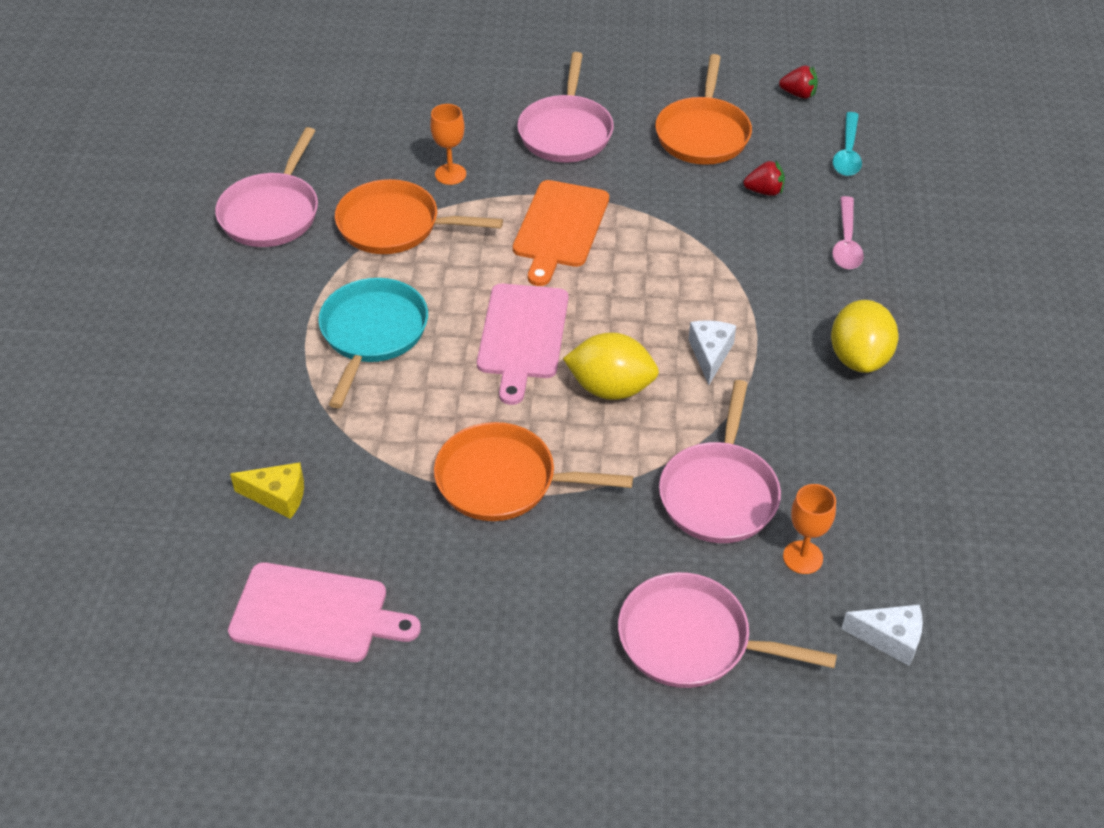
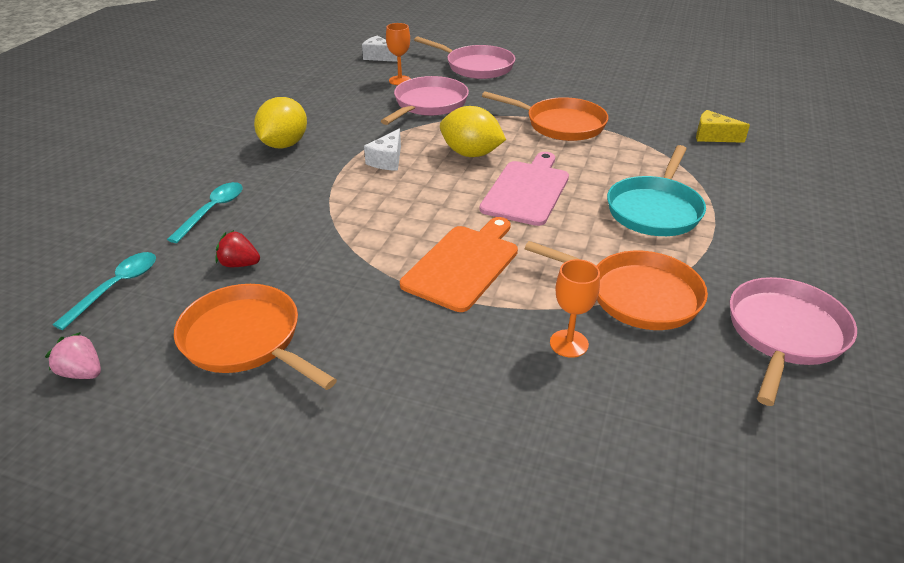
camera: 165 degrees left, 10 degrees down
(316, 614) = (678, 94): pink cutting board -> none
(566, 132) = (408, 375): pink pan -> none
(703, 134) = (246, 340): orange pan -> orange pan turned 75 degrees counterclockwise
(798, 94) = (82, 372): red strawberry -> pink strawberry
(846, 242) = (213, 211): pink spoon -> turquoise spoon

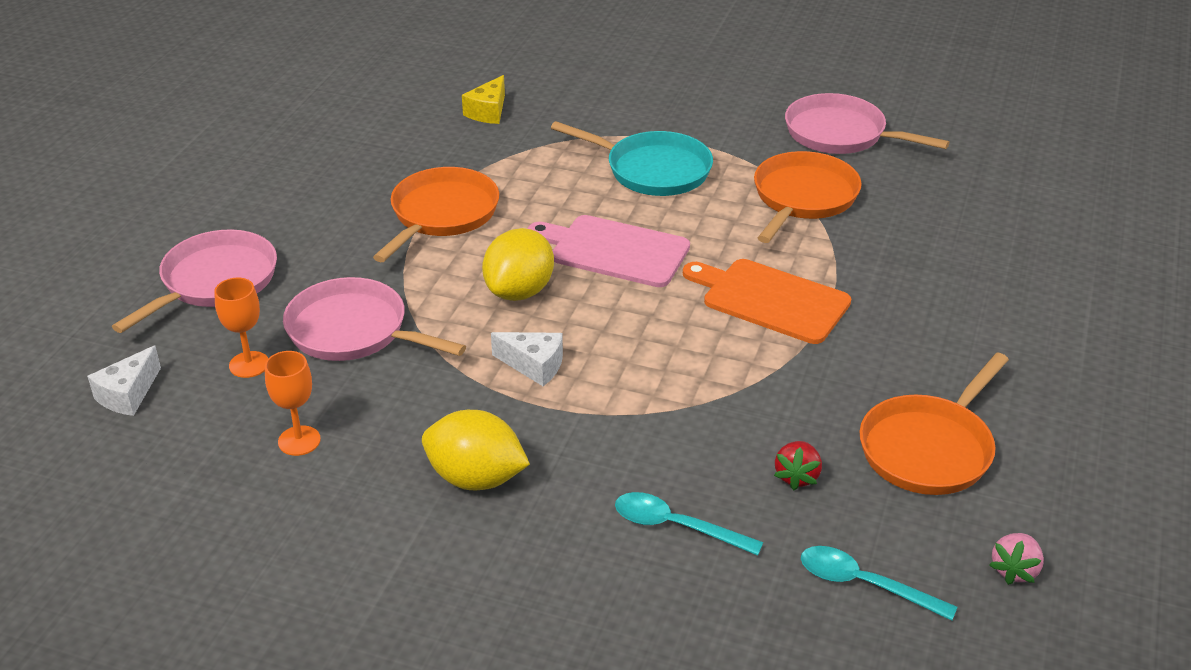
camera: 90 degrees left, 0 degrees up
(569, 343) = (880, 241): orange goblet -> orange goblet (299, 441)

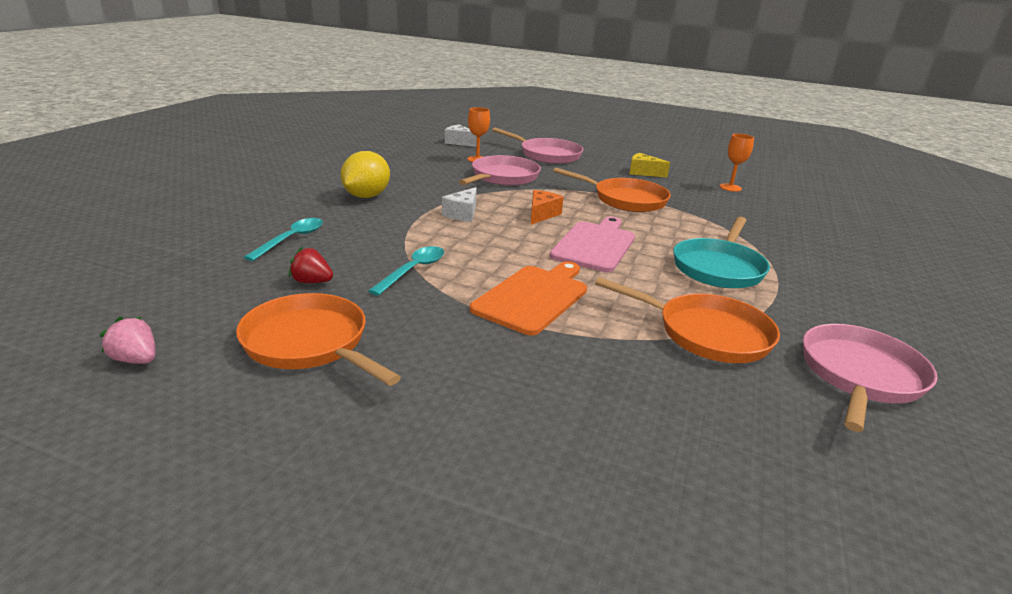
camera: 90 degrees right, 10 degrees down
(299, 441) = (414, 166): orange goblet -> orange goblet (730, 187)
(488, 112) = (768, 218): yellow cheese -> yellow cheese (643, 172)
(519, 291) = (541, 215): yellow lemon -> orange cheese
(864, 584) = (186, 292): turquoise spoon -> turquoise spoon (413, 270)

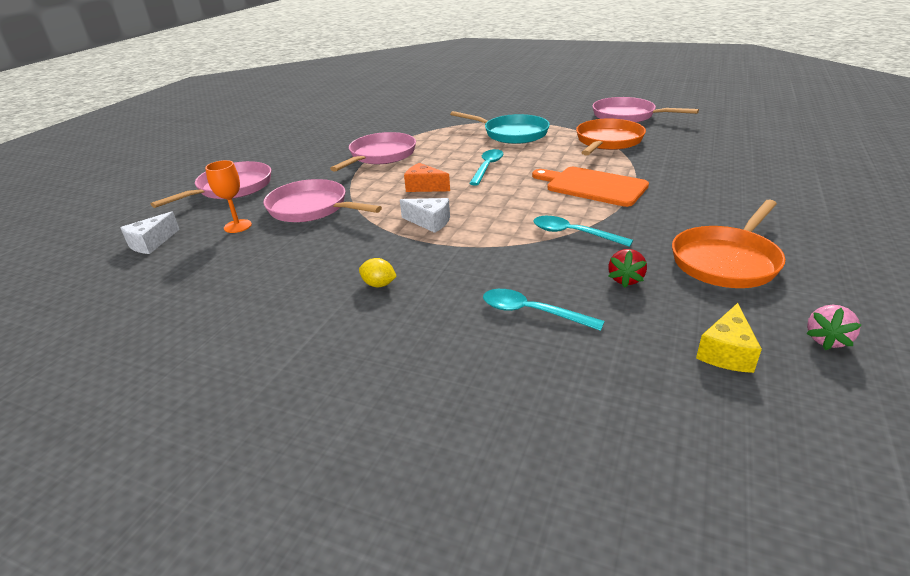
camera: 85 degrees left, 5 degrees up
(366, 196) = (379, 284): yellow lemon -> yellow lemon, size x0.49
(595, 245) = (487, 167): pink cutting board -> turquoise spoon
(625, 200) = (380, 156): orange pan -> pink pan
(643, 172) = (304, 148): yellow cheese -> yellow cheese (726, 352)
(730, 187) = (348, 121): orange goblet -> none

